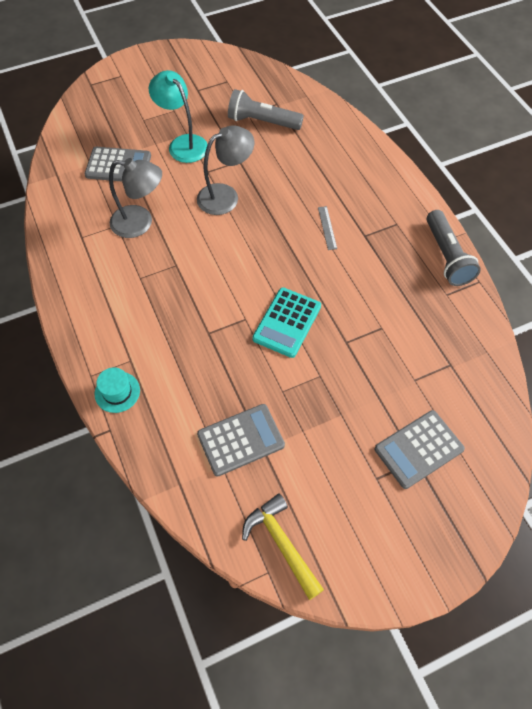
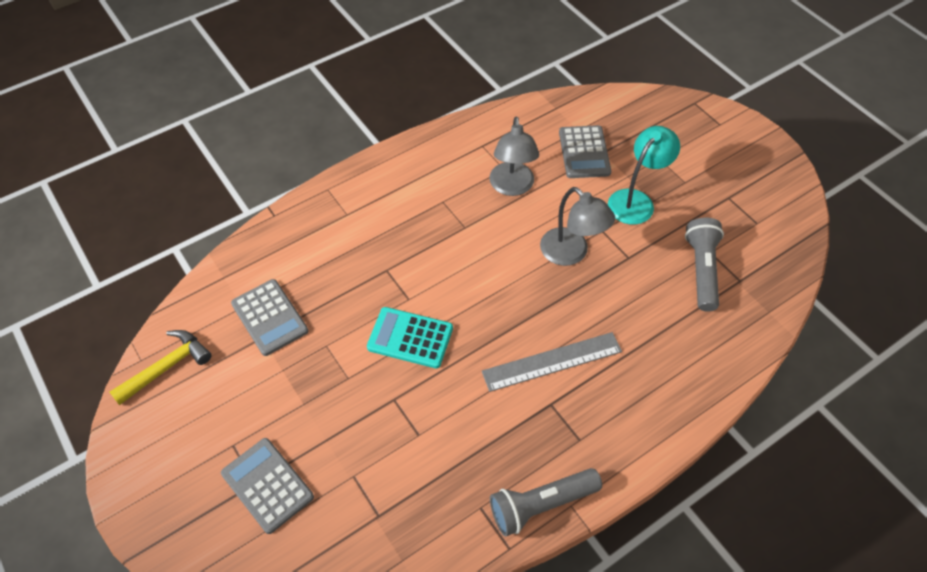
camera: 80 degrees right, 5 degrees down
(117, 392) = (312, 212): turquoise hat -> none
(327, 228) = (552, 361): grey ruler -> grey ruler, size x2.11

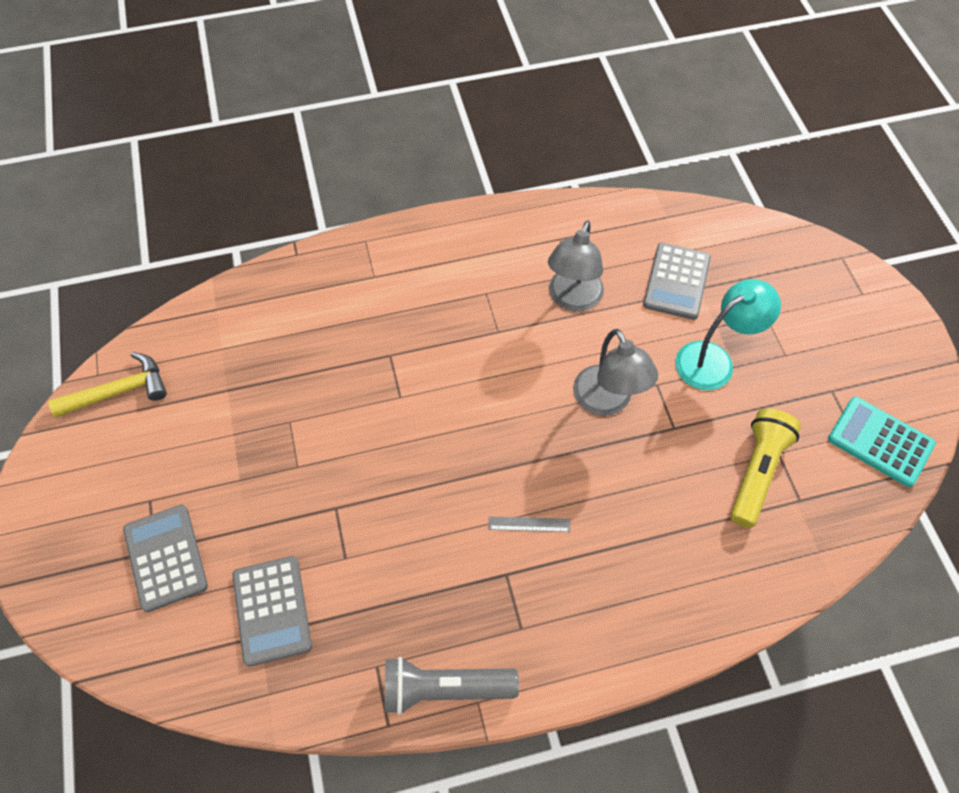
camera: 20 degrees right, 5 degrees up
(269, 317) = (244, 370): grey calculator -> grey calculator (272, 610)
(410, 338) = (382, 443): turquoise calculator -> turquoise calculator (880, 441)
(552, 361) = (529, 524): grey ruler -> grey ruler, size x0.47
(702, 270) = (757, 472): grey flashlight -> yellow flashlight

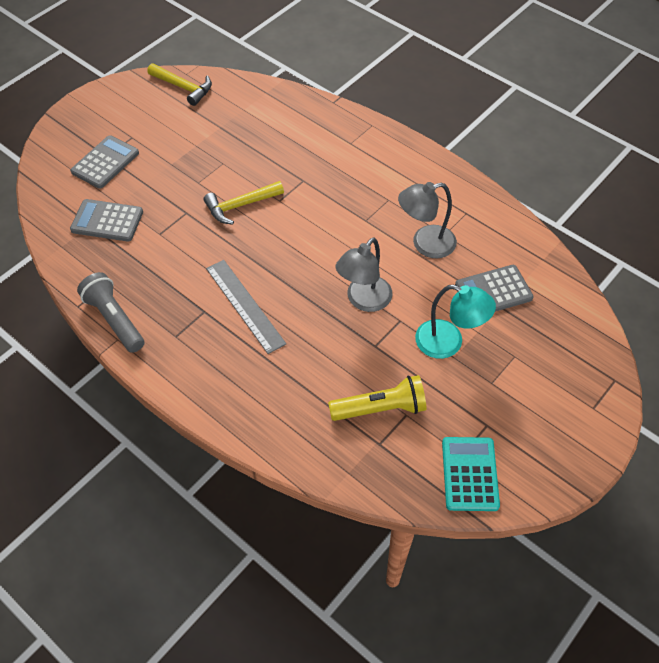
camera: 55 degrees right, 5 degrees down
(272, 610) = (107, 221): grey calculator -> grey calculator turned 60 degrees clockwise
(374, 442) = (240, 206): none -> yellow hammer
(529, 524) = (245, 305): grey ruler -> grey ruler, size x2.11

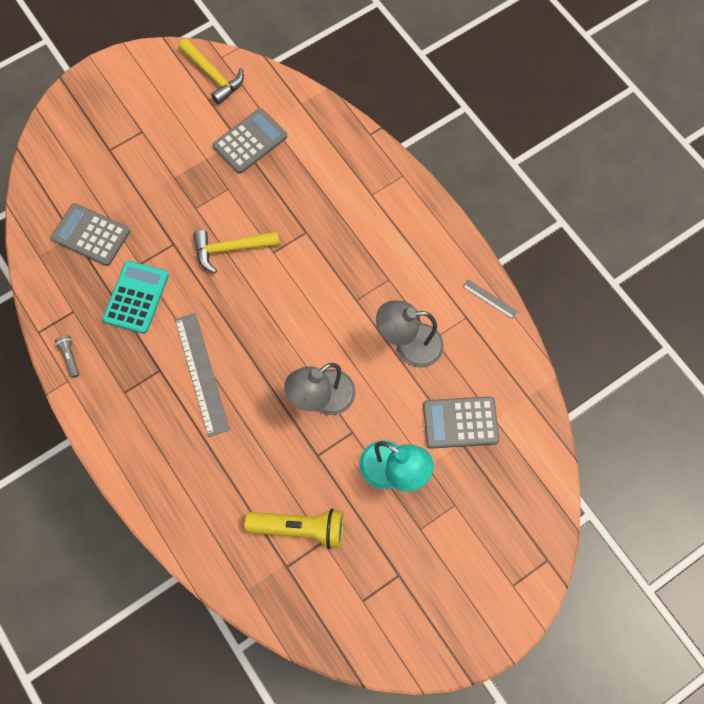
camera: 15 degrees right, 15 degrees up
(105, 162) = (106, 159): grey calculator -> grey calculator (250, 141)
(114, 319) = (70, 357): grey flashlight -> grey flashlight, size x0.46
(470, 474) = (363, 623): turquoise calculator -> turquoise calculator (136, 297)
(481, 196) = (490, 299): none -> grey ruler

